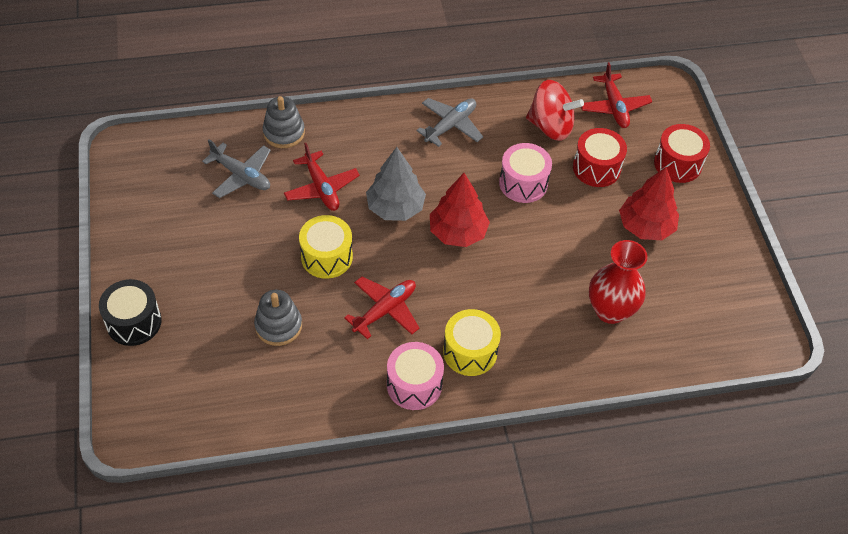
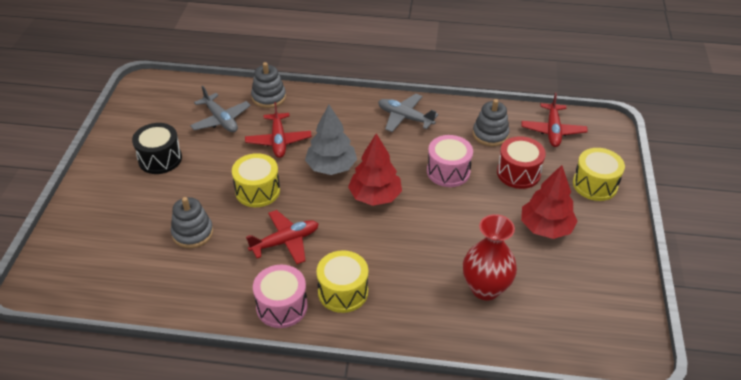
camera: 20 degrees right, 10 degrees down
(134, 322) = (83, 204): black drum -> black drum (160, 159)
(450, 126) = (405, 118): grey plane -> grey plane turned 120 degrees counterclockwise
(550, 126) = (490, 134): red spinning top -> grey stacking toy
(677, 164) = (595, 185): red drum -> yellow drum

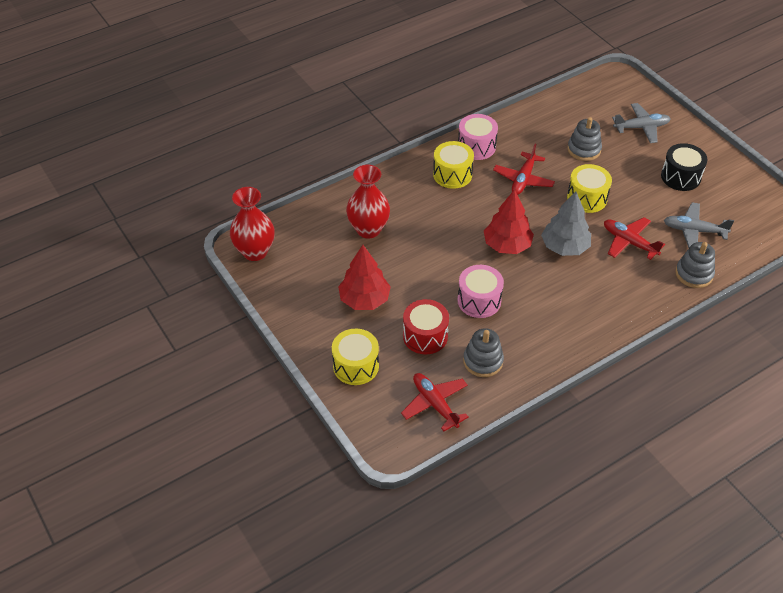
camera: 140 degrees right, 5 degrees up
(405, 118) = (568, 330): grey plane -> grey plane (641, 127)
(624, 339) = (255, 252): none -> red vase

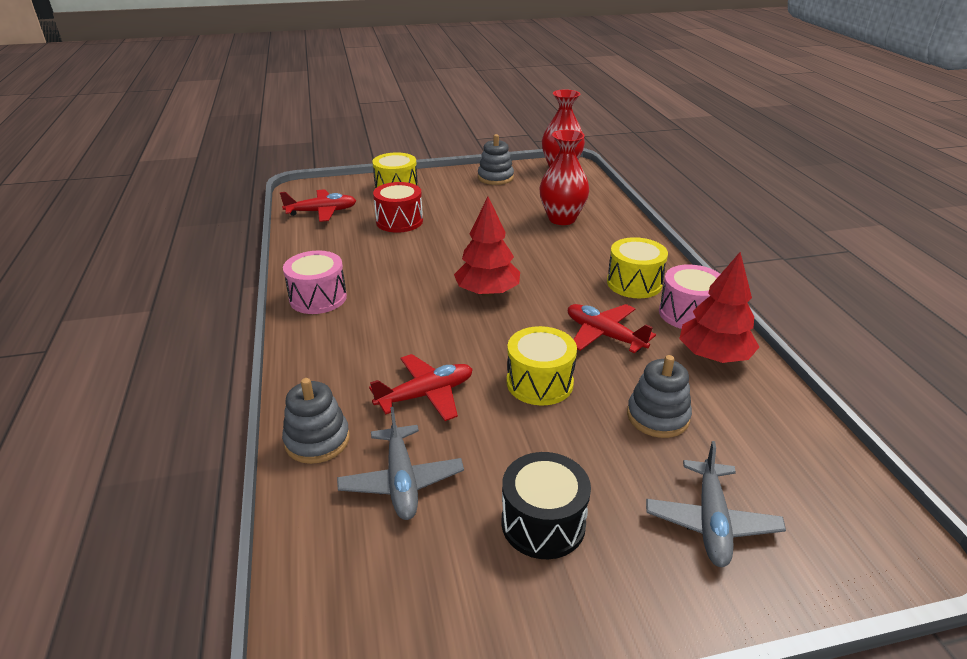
camera: 110 degrees right, 15 degrees down
(364, 299) = (468, 203): red tree -> red tree (713, 356)
(479, 300) = (418, 256): pink drum -> pink drum (318, 298)
(483, 361) = (342, 242): grey stacking toy -> grey stacking toy (495, 177)
(564, 247) = (456, 334): grey tree -> none
(694, 230) = (401, 481): grey plane -> grey plane turned 135 degrees clockwise

